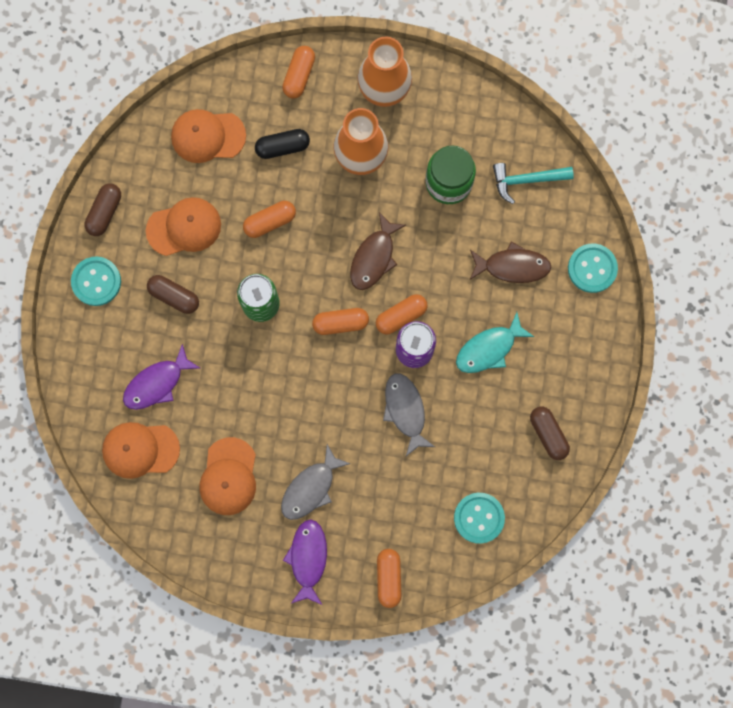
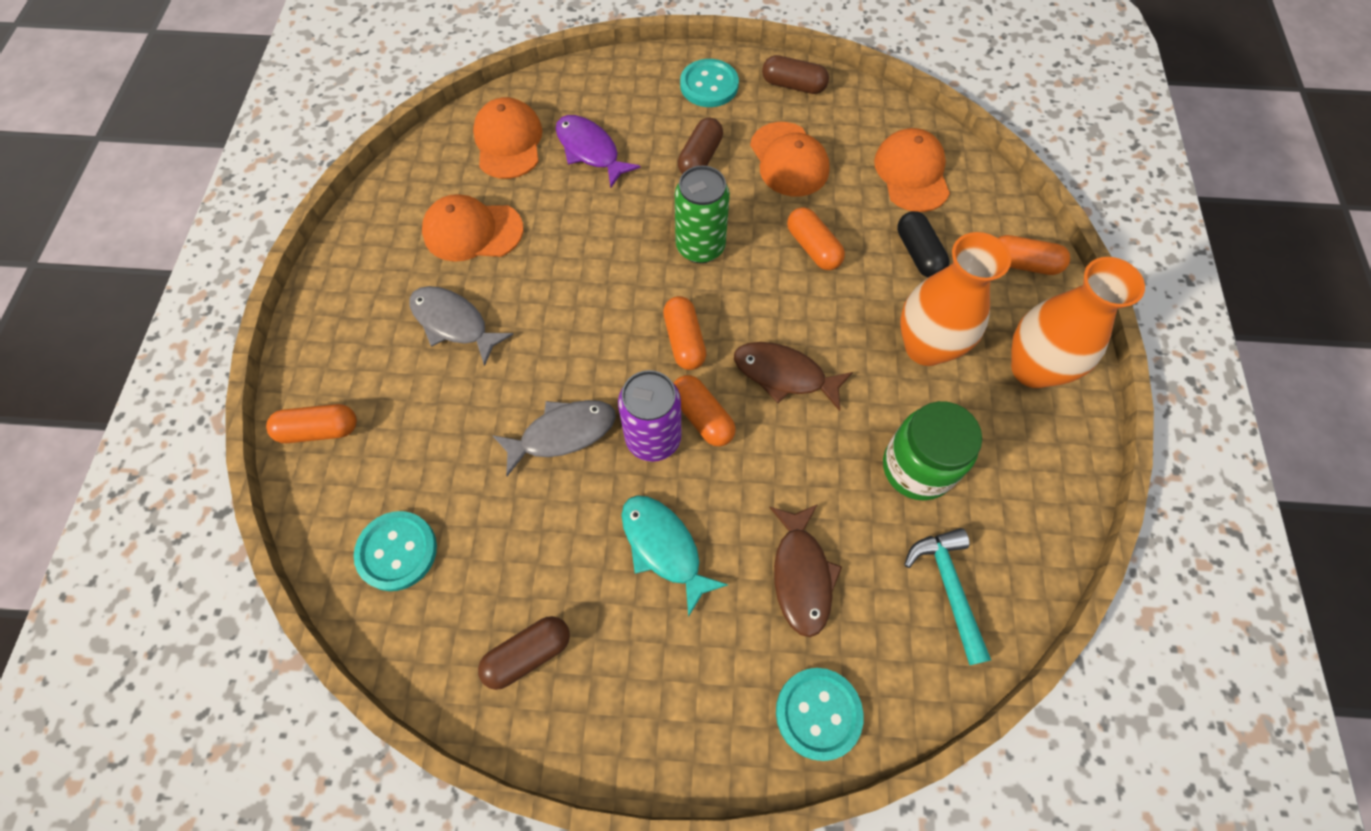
camera: 85 degrees right, 15 degrees down
(308, 558) = (358, 327): purple fish -> none

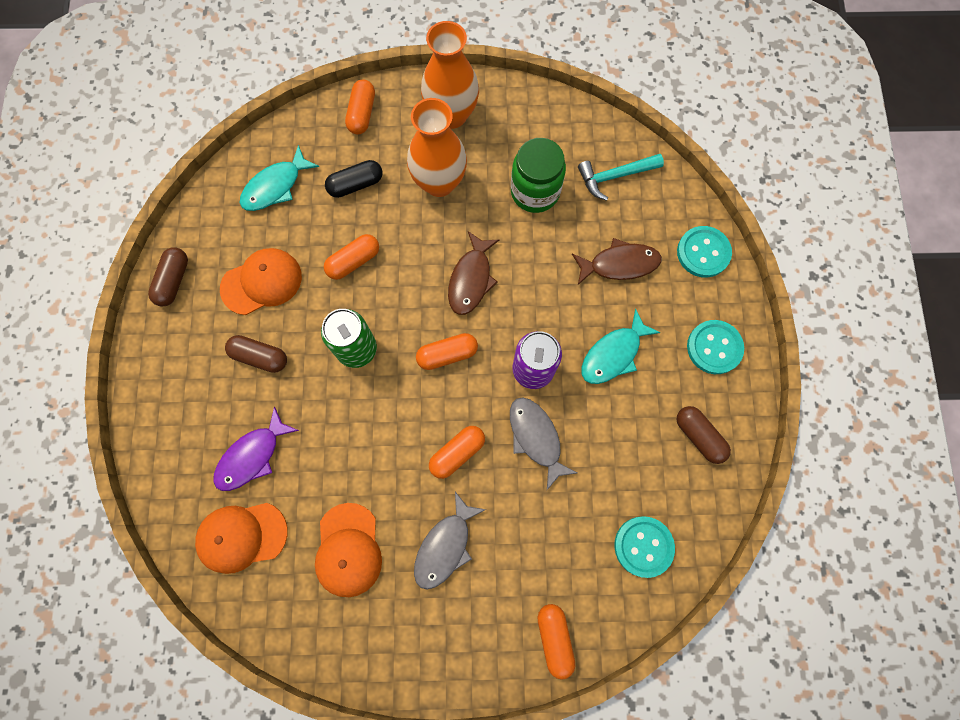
camera: 95 degrees left, 10 degrees up
(702, 417) = (511, 336): orange capsule -> orange capsule (457, 453)
(709, 85) = (171, 355): turquoise button -> turquoise button (714, 347)
(912, 173) = (275, 186): orange cap -> turquoise fish

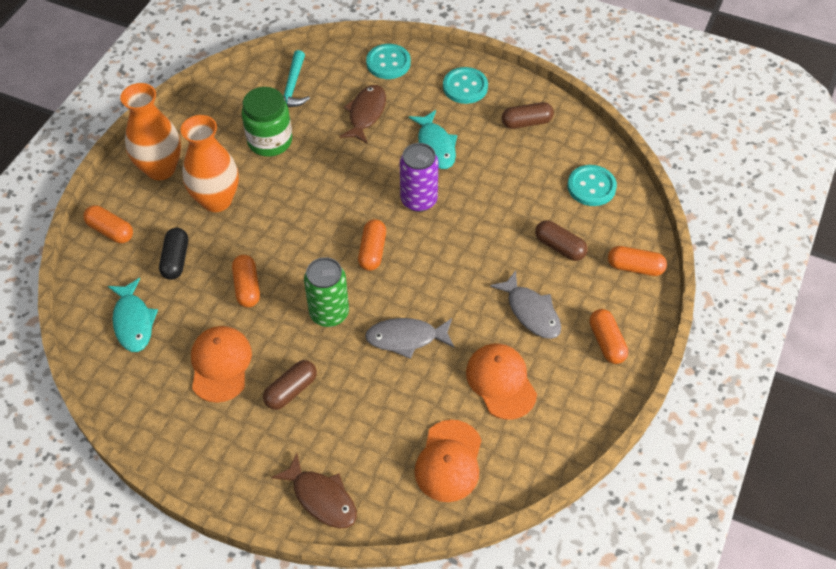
camera: 65 degrees left, 20 degrees down
(173, 281) = (171, 438): brown capsule -> brown capsule (559, 247)
(252, 456) = (380, 428): purple fish -> none
(348, 550) = (501, 382): orange cap -> orange cap turned 135 degrees counterclockwise
(457, 453) = (459, 275): orange capsule -> orange capsule (606, 342)
(471, 279) = (318, 211): brown fish -> brown fish (321, 498)
(536, 438) = (475, 219): grey fish -> grey fish (406, 338)

